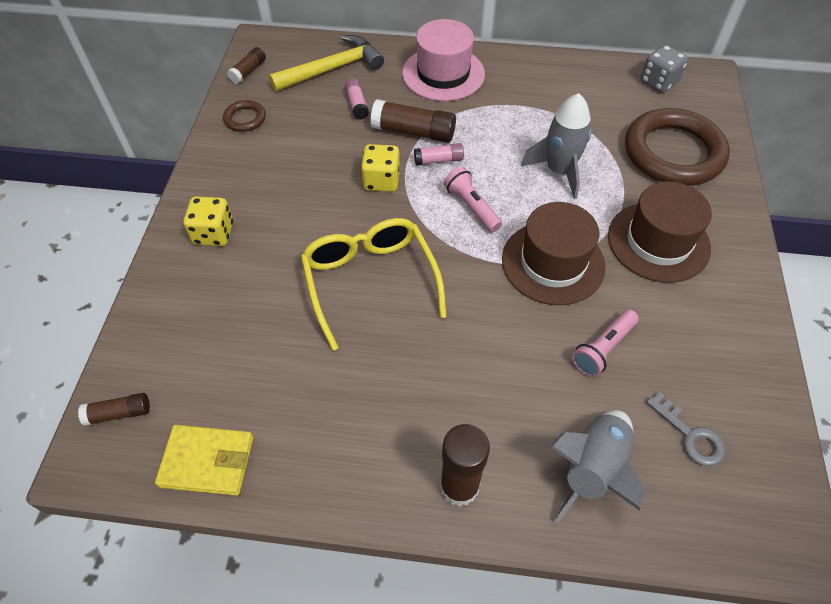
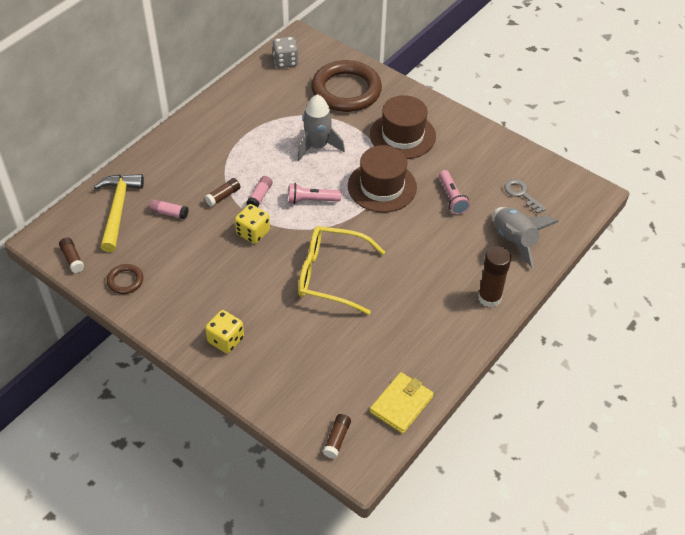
camera: 60 degrees left, 5 degrees down
(413, 132) = (223, 196): brown glue stick -> brown glue stick, size x0.57
(443, 74) = (181, 154): pink hat -> none
(690, 435) = (521, 194): grey key -> grey key turned 120 degrees counterclockwise

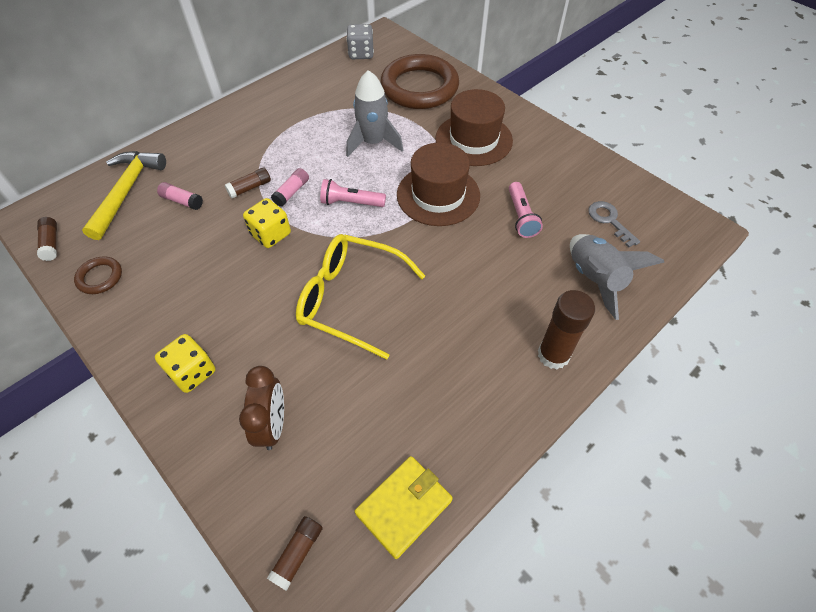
camera: 10 degrees right, 5 degrees up
(297, 367) = (273, 425): none -> brown clock

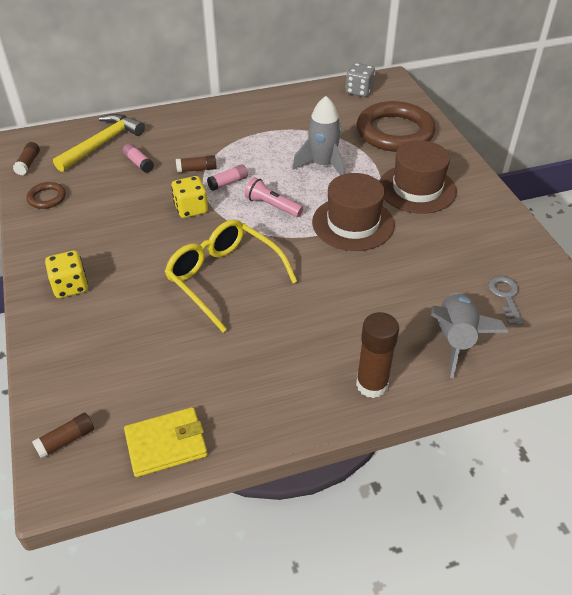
camera: 25 degrees right, 10 degrees down
(273, 425) = (105, 345): brown clock -> none
(521, 217) = (419, 265): pink flashlight -> none

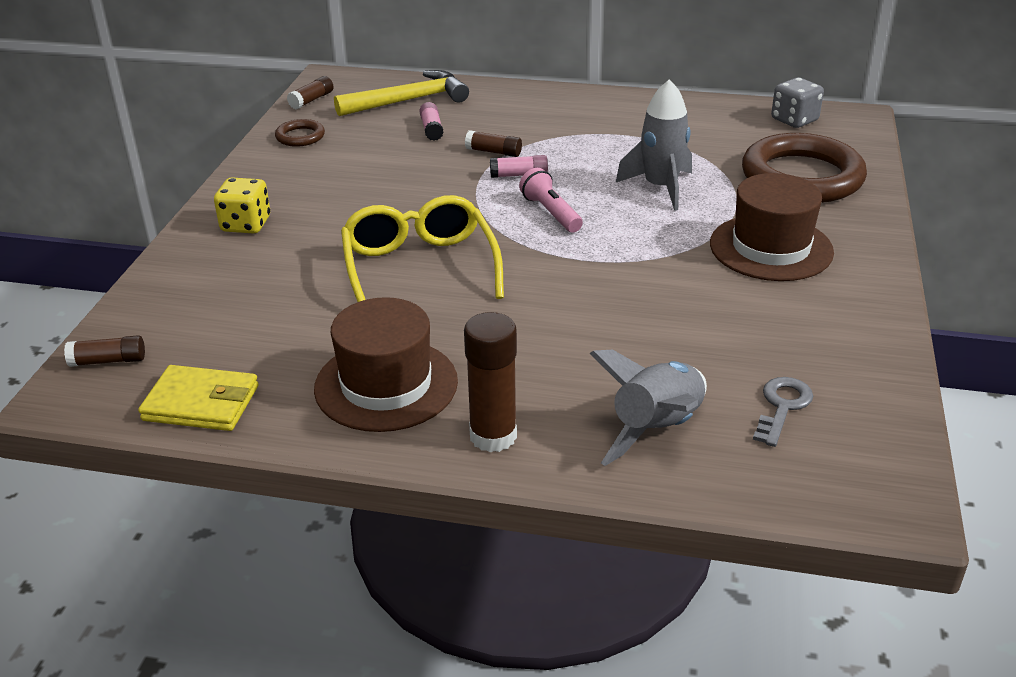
camera: 30 degrees right, 10 degrees down
(191, 209) = (448, 189): yellow dice -> none
(353, 223) = (639, 260): brown hat -> brown hat (386, 385)

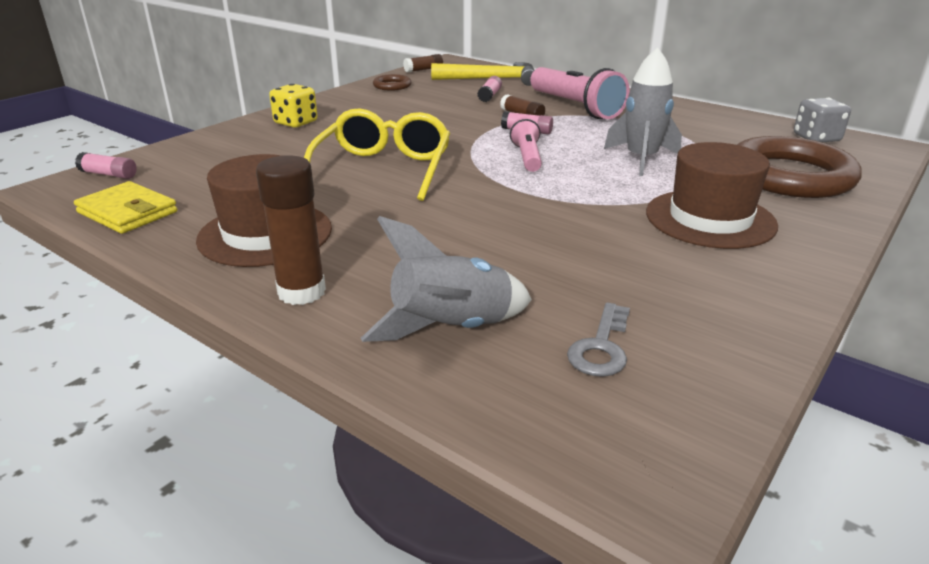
camera: 25 degrees right, 5 degrees down
(108, 361) = (109, 174): brown glue stick -> pink glue stick
(539, 127) = (575, 107): none -> pink flashlight
(782, 407) = (601, 347): grey key -> grey key turned 150 degrees clockwise

